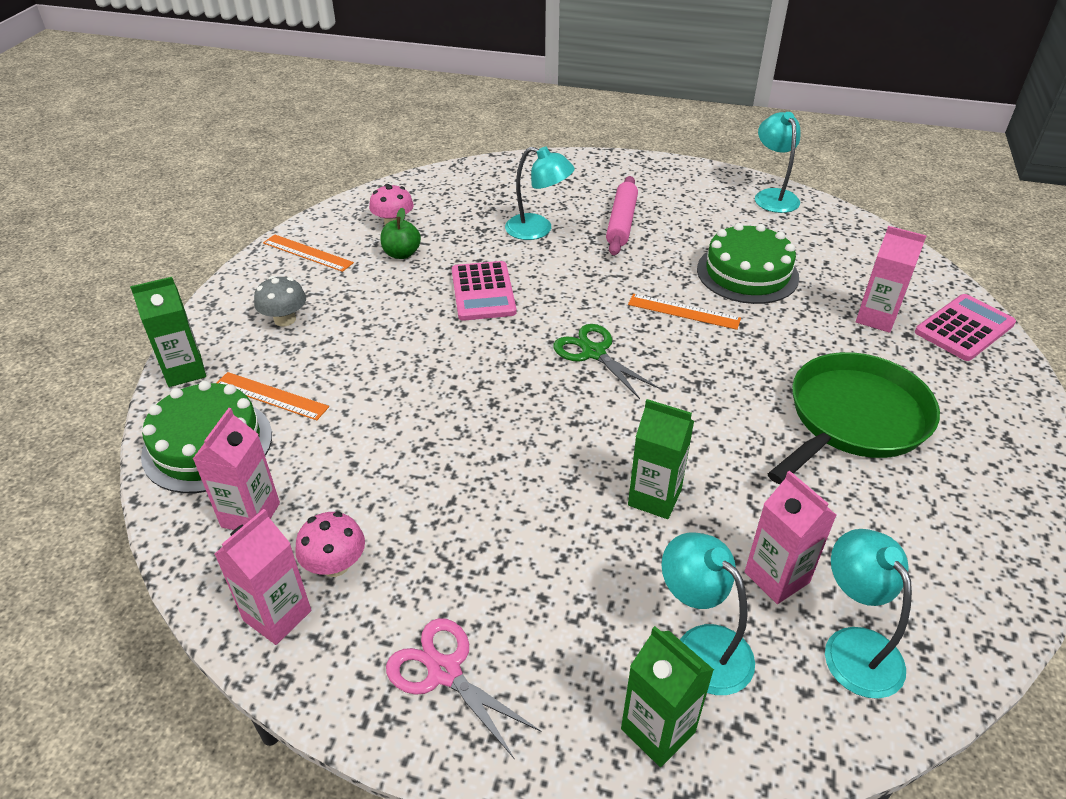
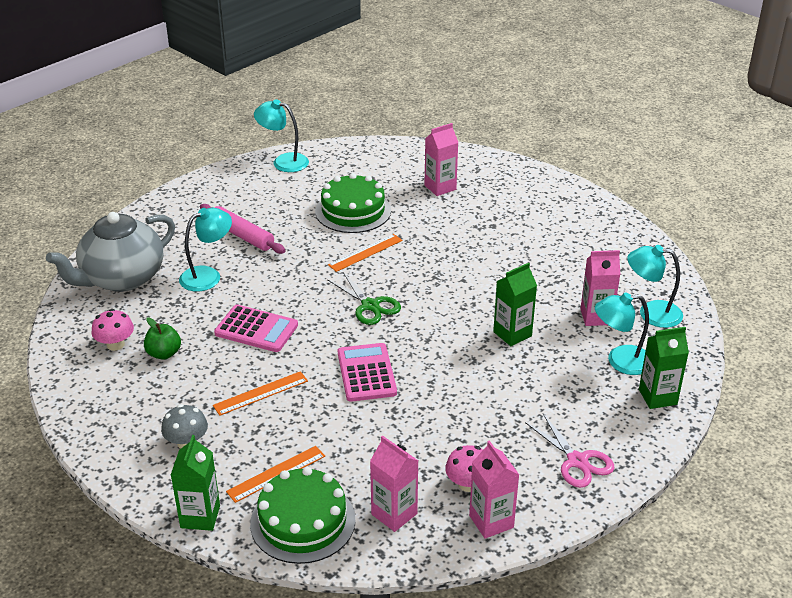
camera: 60 degrees left, 5 degrees down
(308, 253) = (104, 405): orange ruler -> orange ruler (260, 393)
(444, 672) = (577, 461): pink scissors -> pink scissors turned 105 degrees counterclockwise
(488, 188) = (122, 278): none -> grey teapot
(593, 353) = (370, 306): green scissors -> green scissors turned 120 degrees counterclockwise
(854, 418) = (510, 237): green pan -> none
(964, 328) = (475, 164): pink calculator -> pink calculator (366, 373)

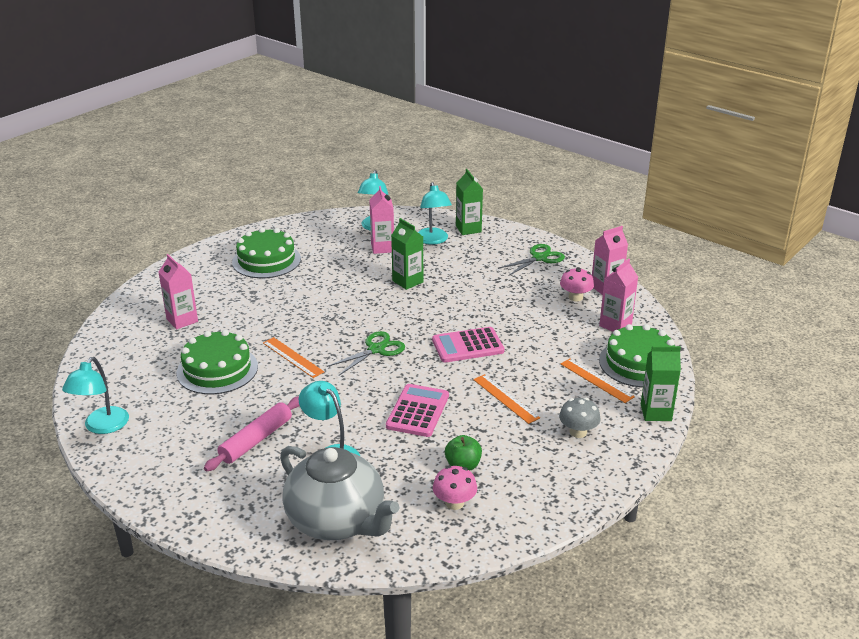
camera: 95 degrees left, 5 degrees down
(560, 232) = (266, 260): none -> green cake
(577, 461) = (539, 258): pink scissors -> green scissors

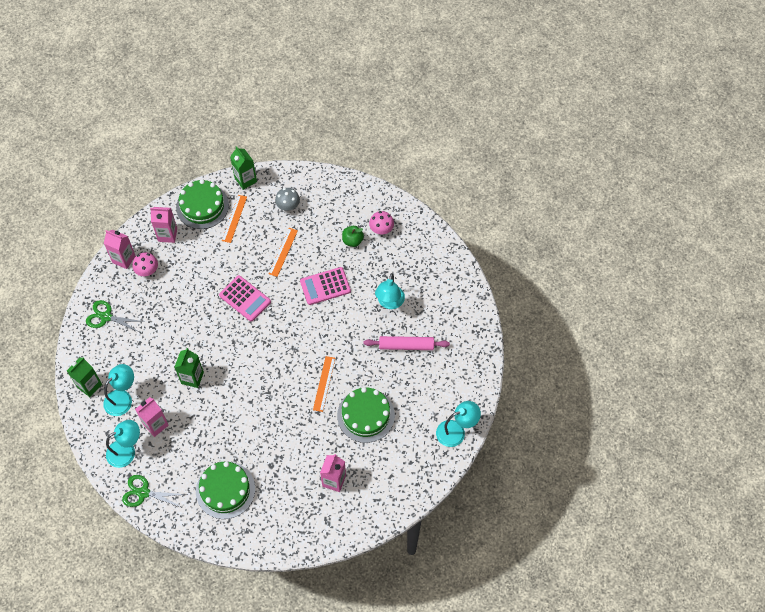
camera: 125 degrees left, 30 degrees up
(337, 521) = (431, 268): grey teapot -> none
(376, 349) = (283, 344): green scissors -> green scissors (143, 493)

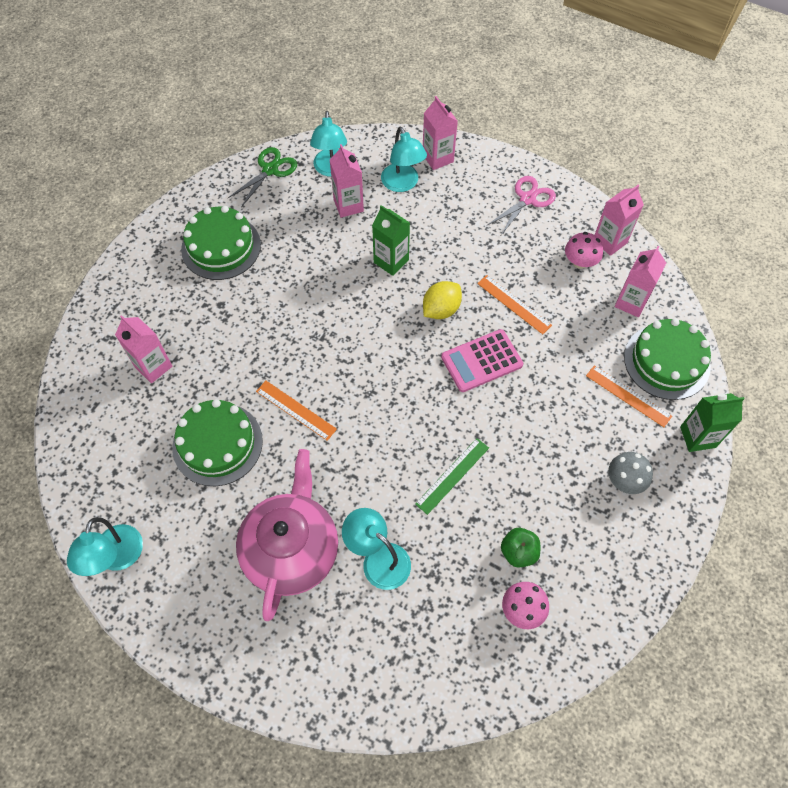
camera: 115 degrees right, 0 degrees up
(89, 385) = (437, 158): green carton -> pink carton
(106, 317) = (527, 199): green scissors -> pink scissors
(217, 334) = (441, 309): none -> yellow lemon
(283, 252) = (540, 440): orange ruler -> orange ruler (514, 304)
(325, 286) = (452, 475): pink calculator -> green ruler
(406, 346) = (292, 550): pink rolling pin -> pink teapot

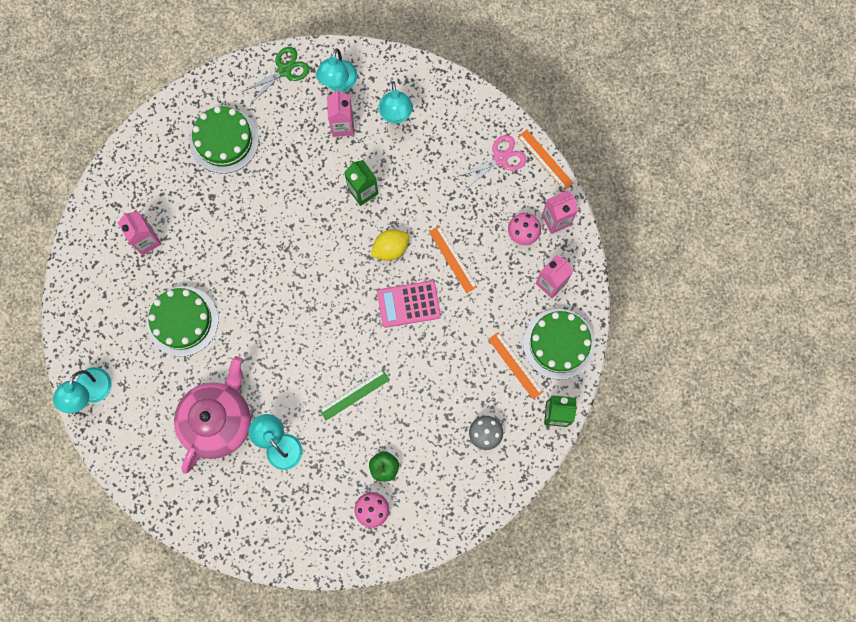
camera: 15 degrees right, 15 degrees up
(296, 410) = (249, 308): orange ruler -> orange ruler (545, 159)
(437, 158) = (435, 95): pink carton -> none

